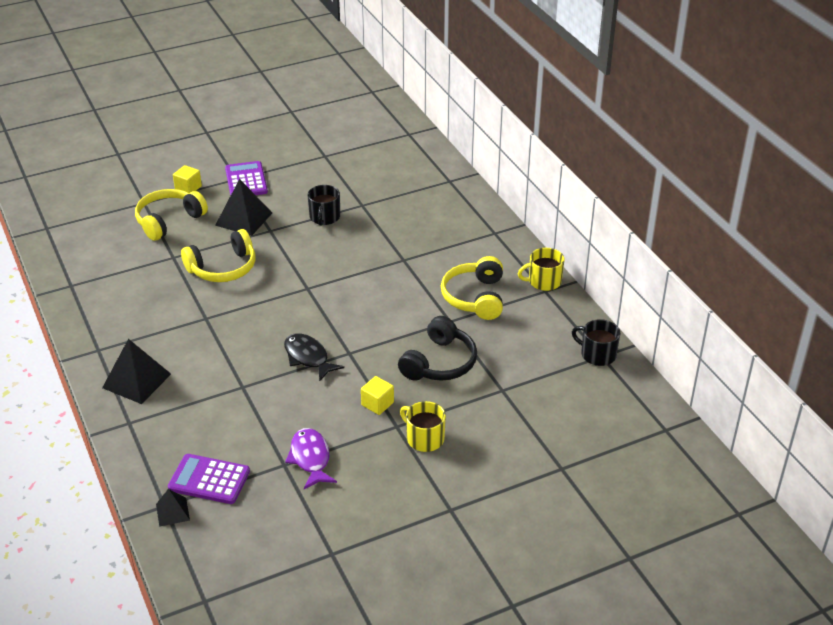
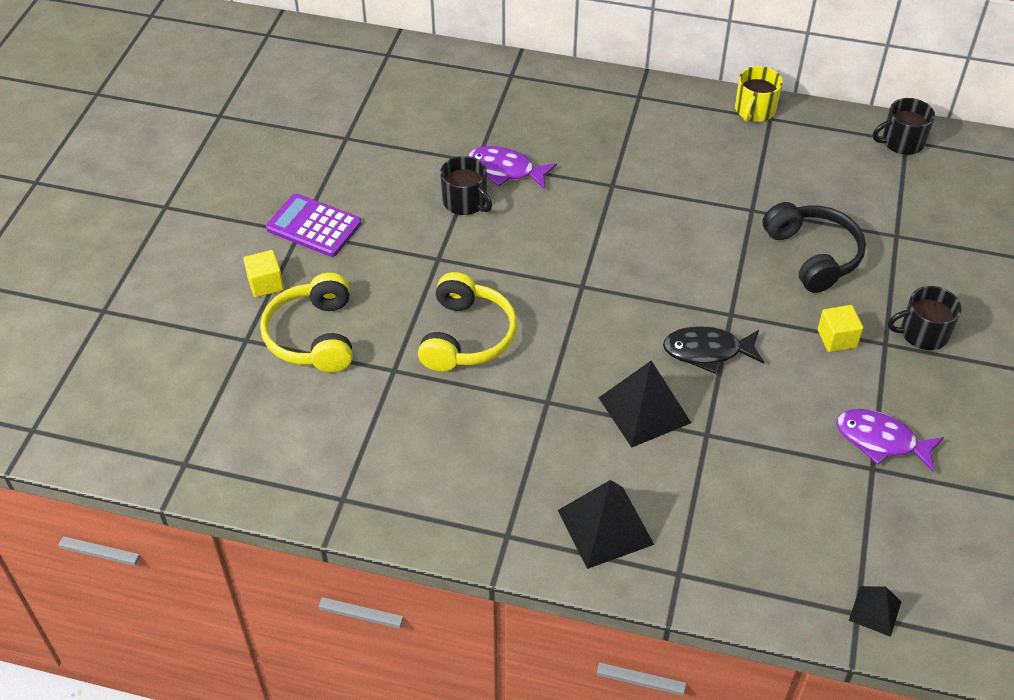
camera: 50 degrees left, 10 degrees up
(209, 480) = (845, 548): purple calculator -> none
(244, 219) = (389, 268): black pyramid -> black pyramid (644, 410)
(367, 218) = (505, 170): none -> purple fish
(424, 438) = (922, 333): yellow mug -> black mug
(475, 297) = (731, 171): yellow headphones -> none

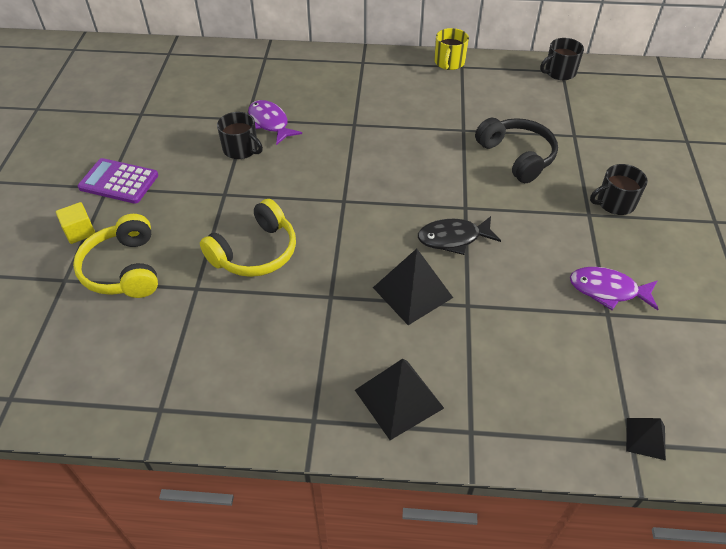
camera: 10 degrees left, 0 degrees up
(467, 336) = (255, 252): yellow headphones -> yellow headphones turned 45 degrees clockwise
(505, 170) = (270, 123): purple fish -> purple fish turned 45 degrees clockwise
(837, 338) = (551, 215): yellow cube -> none

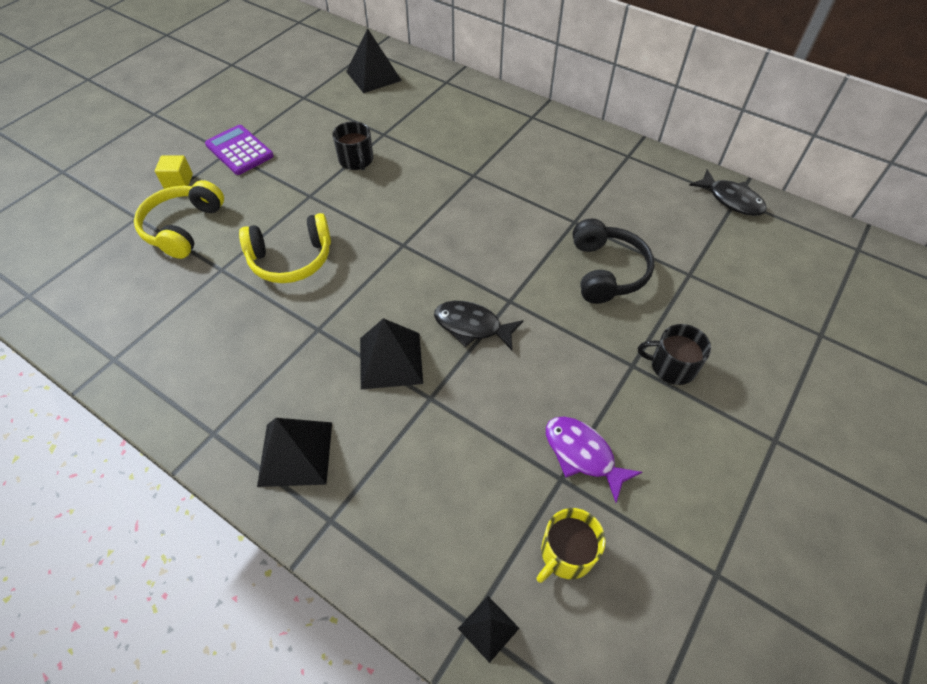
camera: 30 degrees right, 5 degrees up
(193, 74) = (373, 76): none -> black pyramid
(270, 123) = (400, 145): purple fish -> none
(449, 62) = (618, 147): yellow mug -> yellow mug (566, 553)
(559, 72) = (731, 200): black mug -> black fish

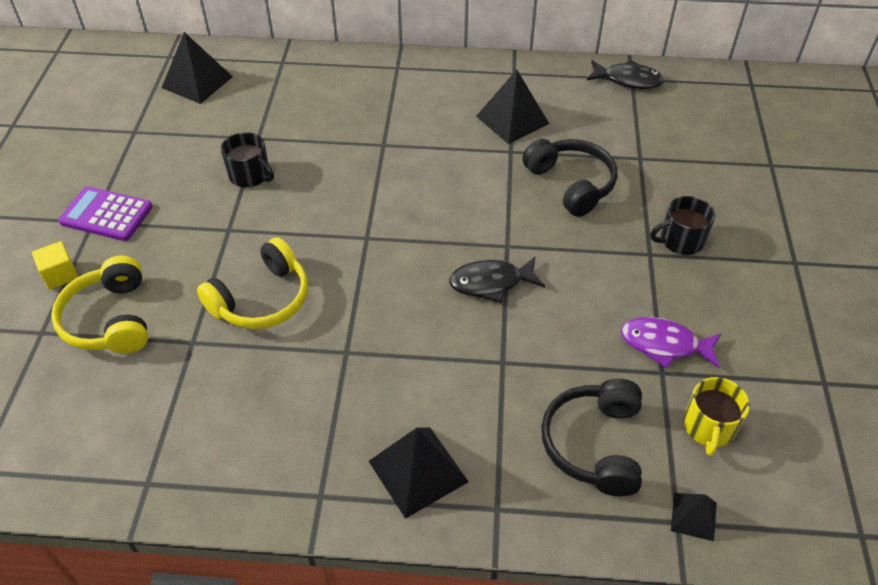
camera: 30 degrees left, 5 degrees down
(391, 360) = (440, 347): black pyramid -> black pyramid (512, 120)
(451, 510) = (594, 444): none -> black headphones

